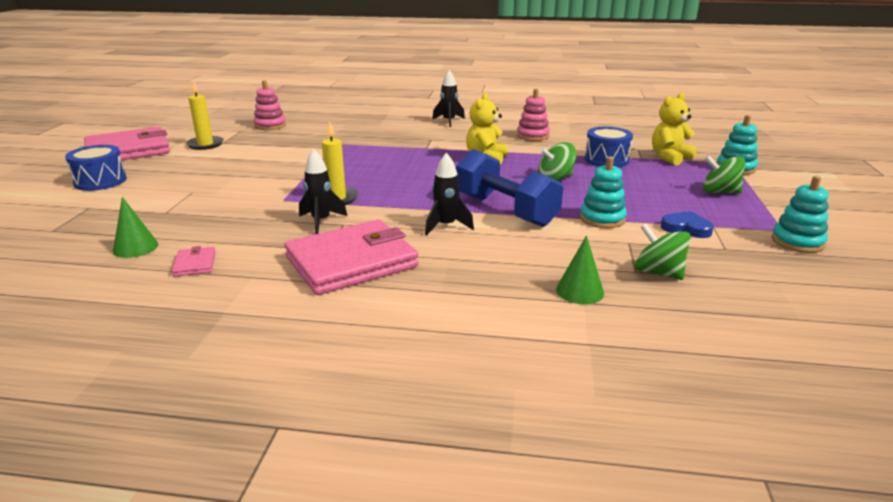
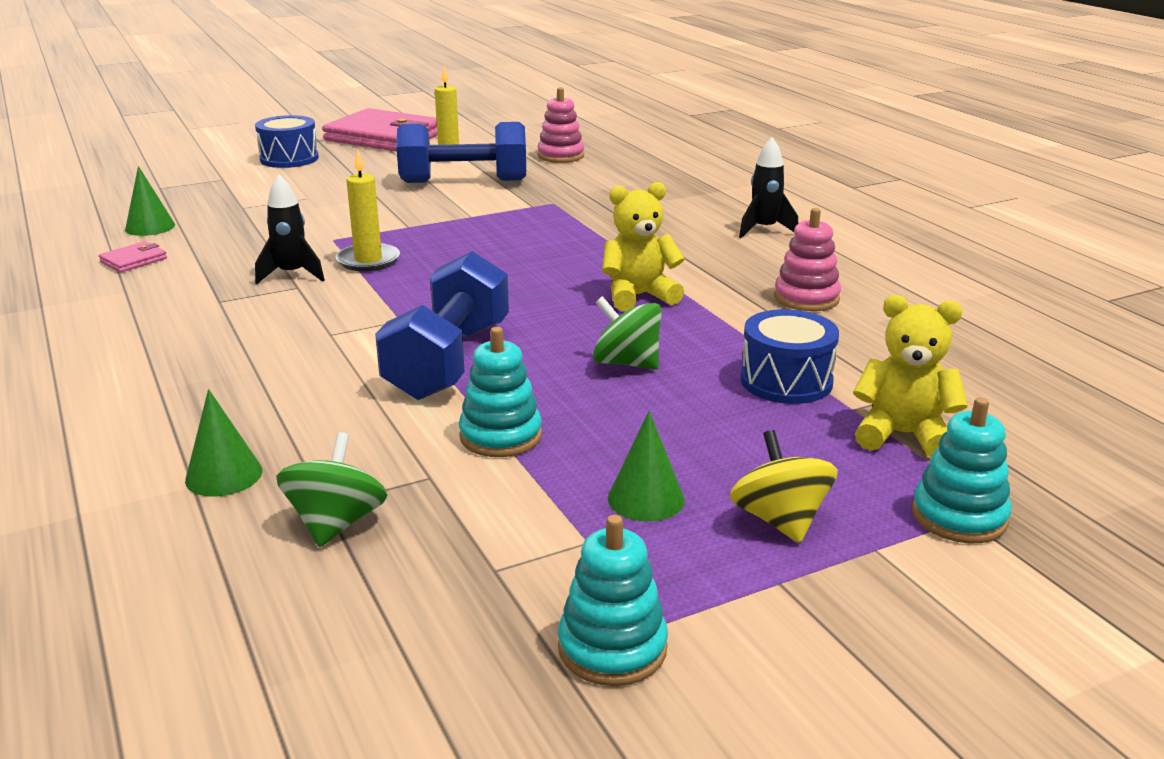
camera: 55 degrees right, 0 degrees up
(259, 152) = (464, 181): none -> blue dumbbell
(351, 262) = (197, 322): pink wallet -> none
(446, 226) = (351, 340): black rocket -> none
(685, 207) = (646, 499): none -> green cone
(686, 228) = (545, 516): blue heart -> none
(719, 192) = (780, 520): green spinning top -> yellow spinning top

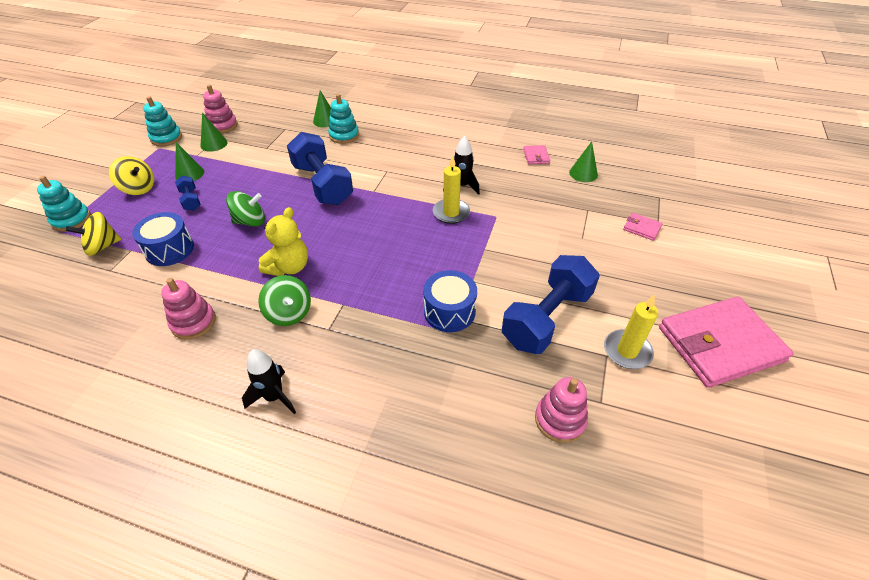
camera: 135 degrees right, 20 degrees up
(244, 182) = (642, 228): none -> pink wallet
(289, 159) = (686, 267): blue drum -> blue drum (449, 311)
(336, 523) = (274, 127): green spinning top -> green spinning top (289, 313)
(434, 603) = (222, 126): none -> pink stacking toy
(500, 436) = (261, 168): turquoise stacking toy -> turquoise stacking toy (344, 135)
(519, 552) = (214, 144): none -> green cone
(691, 441) = (191, 200): none -> blue dumbbell
(903, 435) = (102, 246): yellow teddy bear -> yellow spinning top

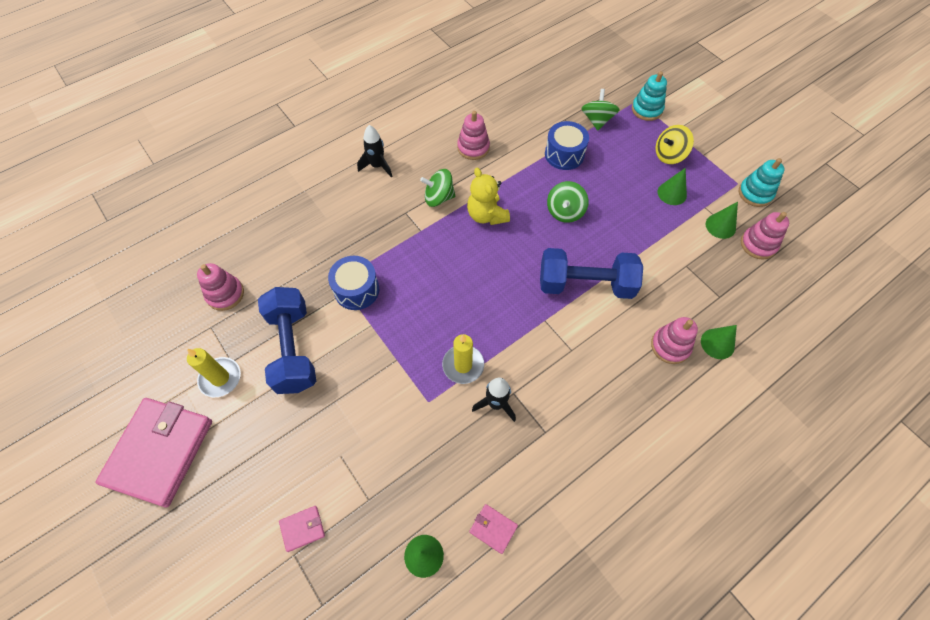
camera: 125 degrees right, 15 degrees up
(102, 246) = (597, 120): yellow spinning top -> green spinning top
(191, 200) = (625, 183): blue dumbbell -> none
(344, 135) = (670, 346): turquoise stacking toy -> pink stacking toy

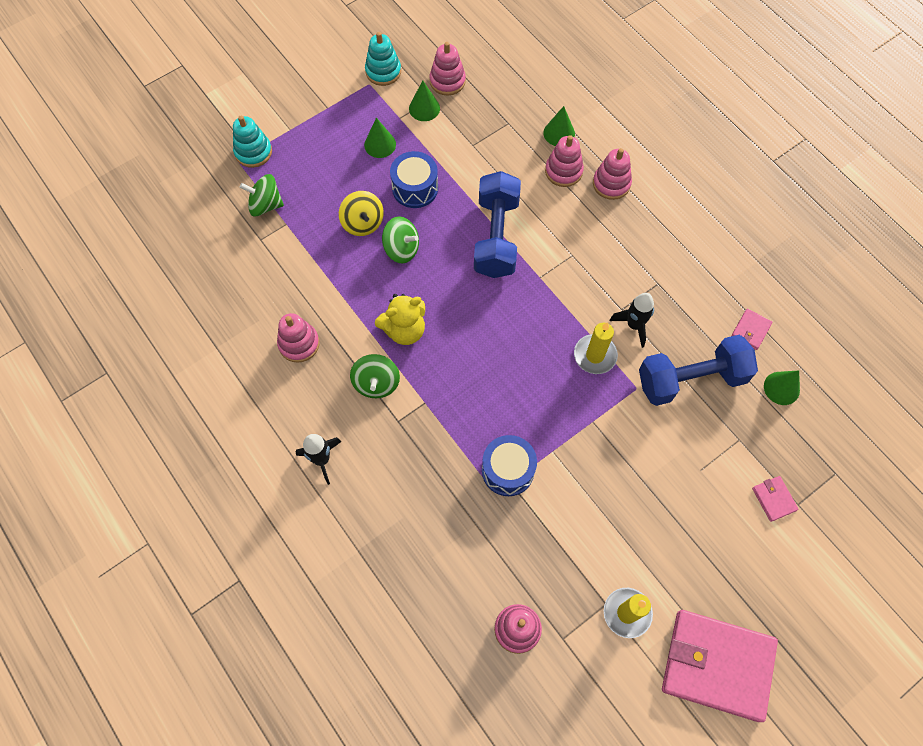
camera: 90 degrees left, 5 degrees up
(293, 349) = (586, 534): blue dumbbell -> blue dumbbell (691, 379)
(564, 154) = (317, 244): blue drum -> blue drum (415, 188)
(662, 392) = (611, 184): none -> pink stacking toy
(669, 155) = (325, 139): yellow spinning top -> yellow spinning top (363, 223)

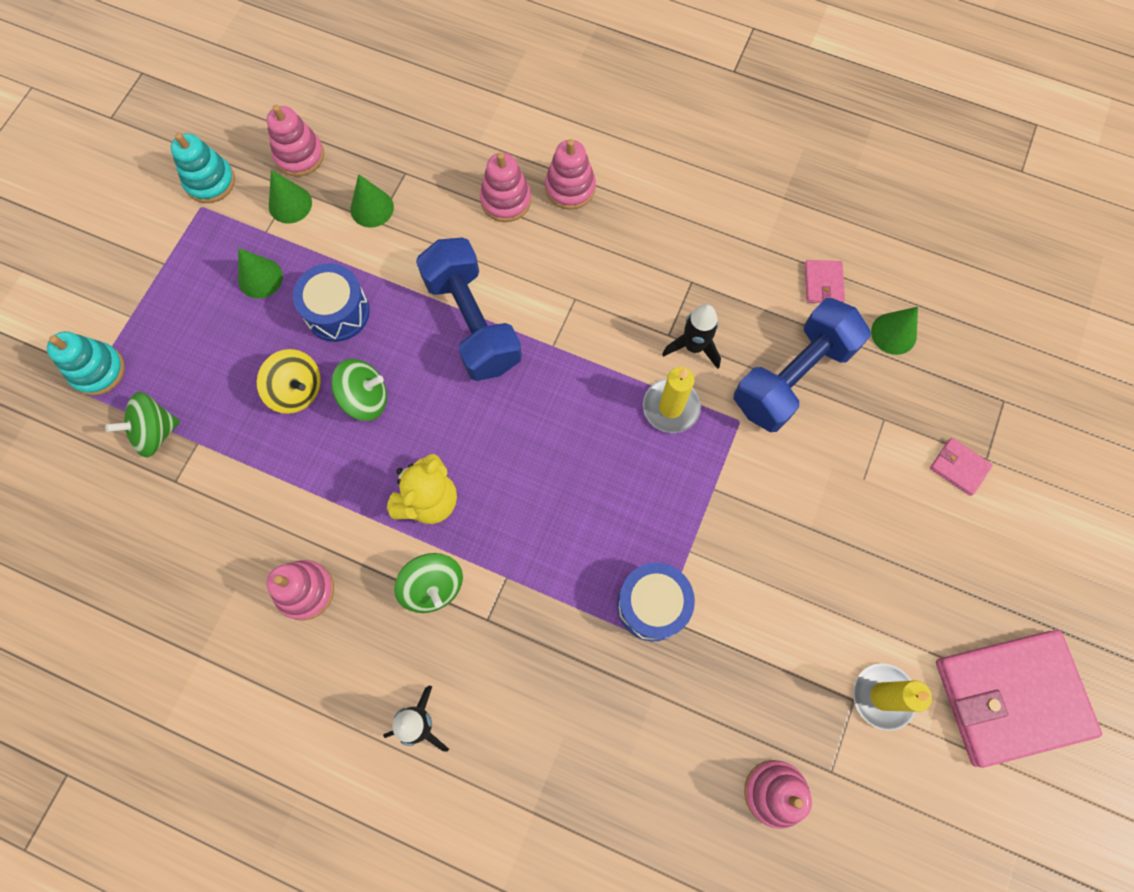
camera: 30 degrees left, 5 degrees up
(559, 133) = (473, 156): green cone -> green cone (372, 208)

